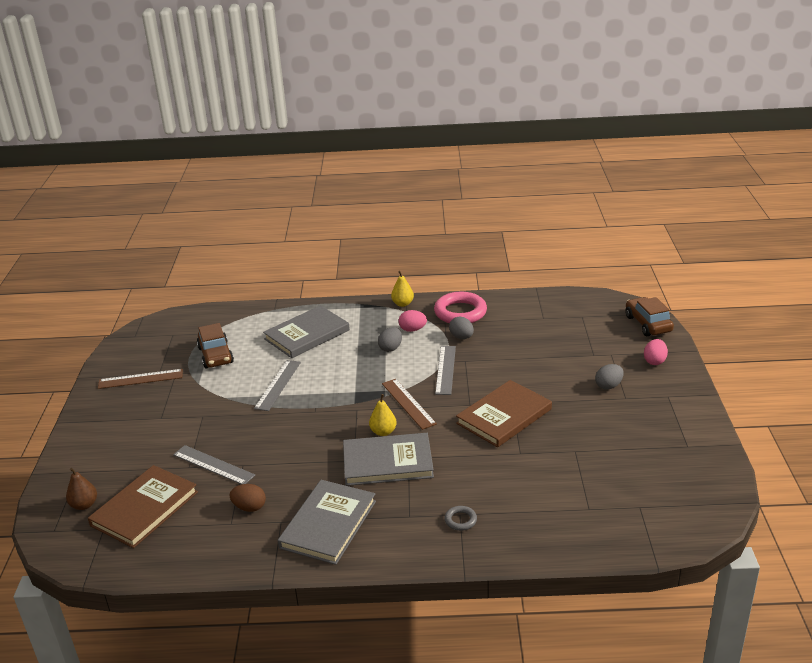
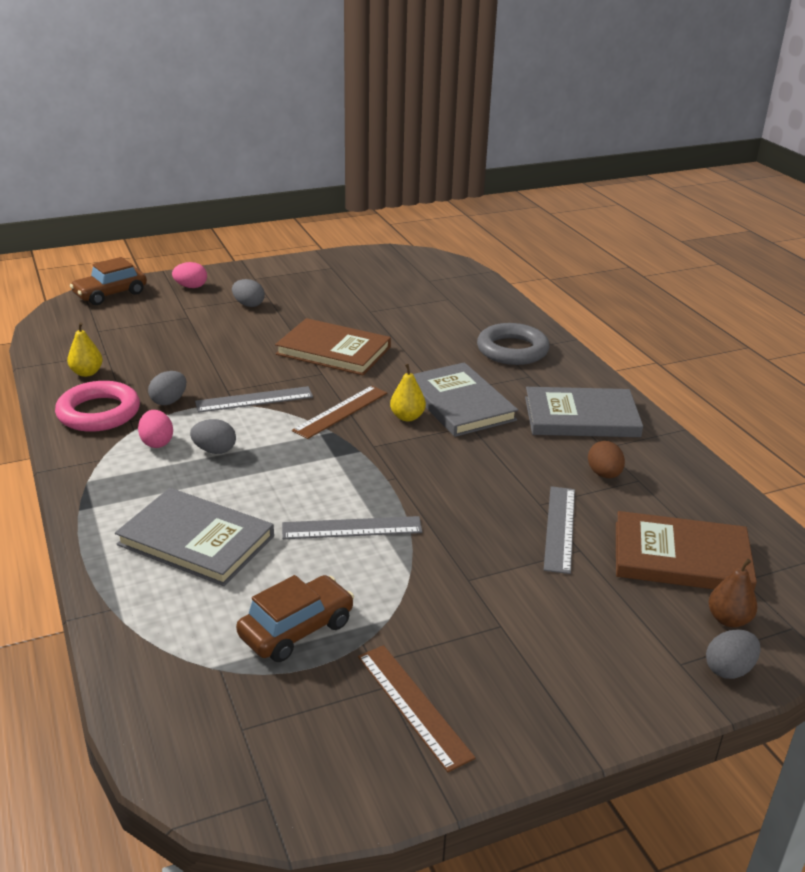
camera: 115 degrees left, 0 degrees up
(57, 488) = (729, 669): none -> grey egg
(402, 304) = (76, 466): yellow pear -> yellow pear (87, 373)
(460, 520) = (512, 350): grey ring -> grey ring, size x2.17

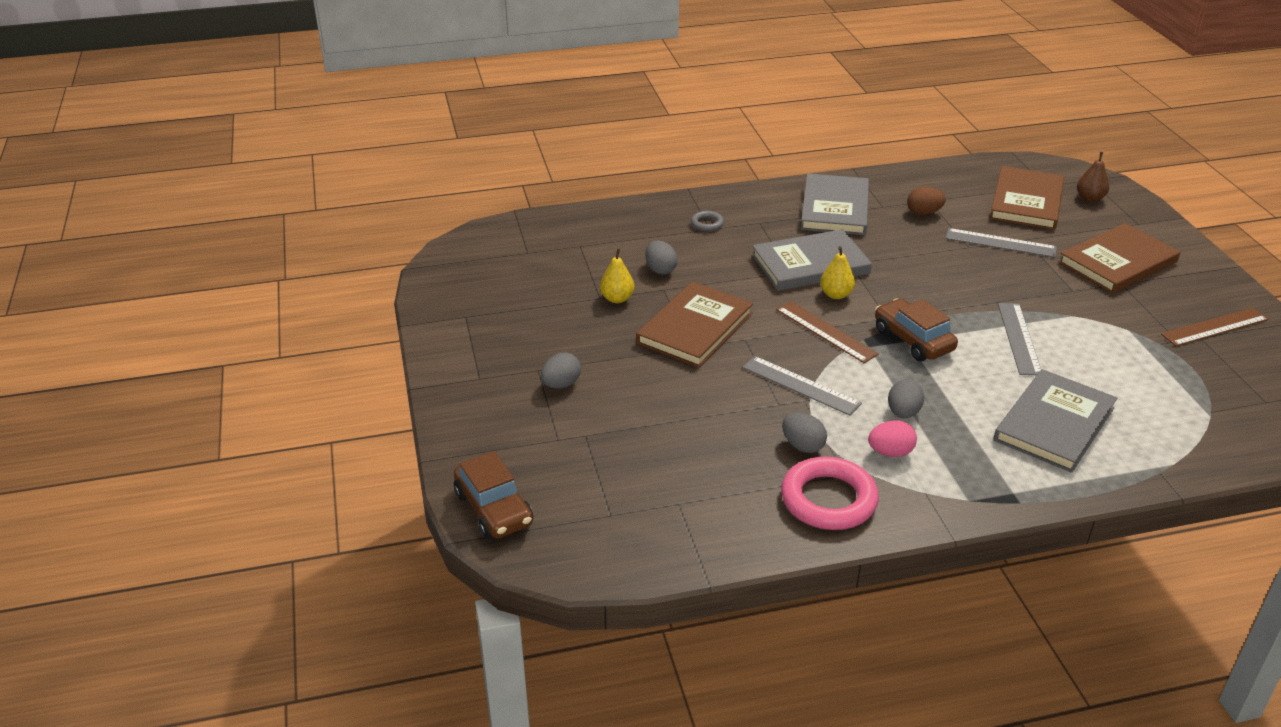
camera: 80 degrees left, 5 degrees up
(87, 373) = (730, 516): yellow pear -> yellow pear (617, 299)
(191, 287) = (491, 433): pink egg -> none
(254, 399) = (801, 385): grey ruler -> grey ruler turned 45 degrees counterclockwise
(296, 630) = (1155, 373): brown car -> brown car (913, 340)
(512, 350) = (707, 224): grey ring -> grey ring, size x0.46
(554, 628) = (1118, 262): none -> brown book
(729, 669) = (1138, 208): grey egg -> grey egg (660, 269)

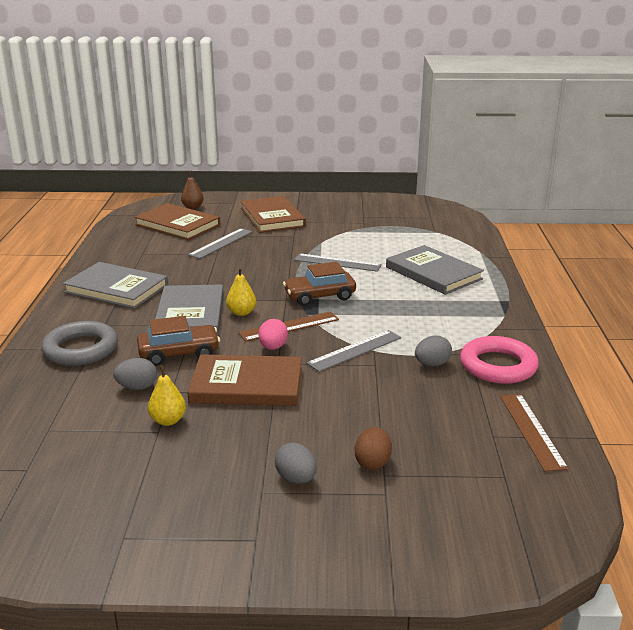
camera: 75 degrees left, 10 degrees down
(493, 509) = (488, 554): brown car -> brown car (179, 353)
(695, 328) = (247, 385): brown book -> brown book turned 45 degrees counterclockwise
(707, 224) = (81, 349): grey ring -> grey ring, size x2.17
(890, 452) = (449, 331): pink egg -> pink egg (273, 347)
(903, 413) = (405, 318): grey egg -> none
(923, 213) = (158, 258): brown egg -> brown egg (372, 462)
(1215, 327) = (356, 211): brown ruler -> brown ruler (532, 431)

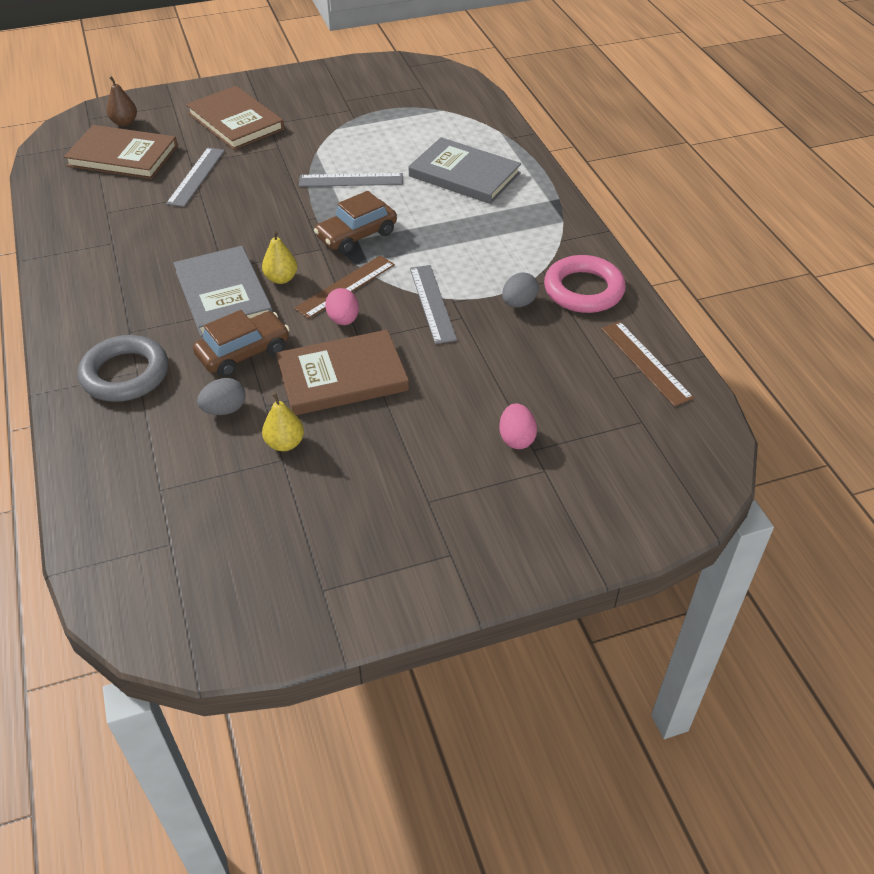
camera: 20 degrees left, 20 degrees up
(116, 288) = (110, 275): grey book -> none
(296, 478) = (453, 477): grey egg -> none
(355, 350) = (432, 303): grey ruler -> grey ruler turned 45 degrees counterclockwise
(372, 462) = (516, 439): brown egg -> pink egg

